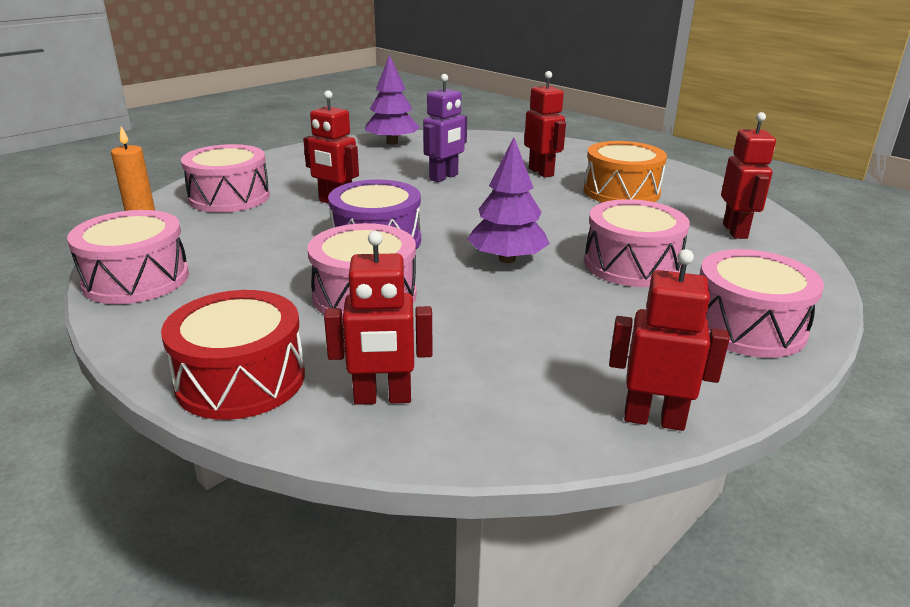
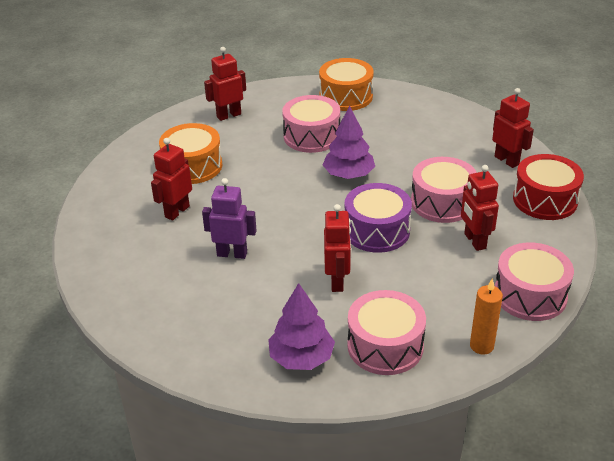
camera: 120 degrees left, 10 degrees up
(392, 142) = (157, 330): purple tree -> purple tree (301, 357)
(654, 419) = (441, 103): red robot -> red robot (474, 241)
(747, 326) = (346, 96): pink drum -> orange drum

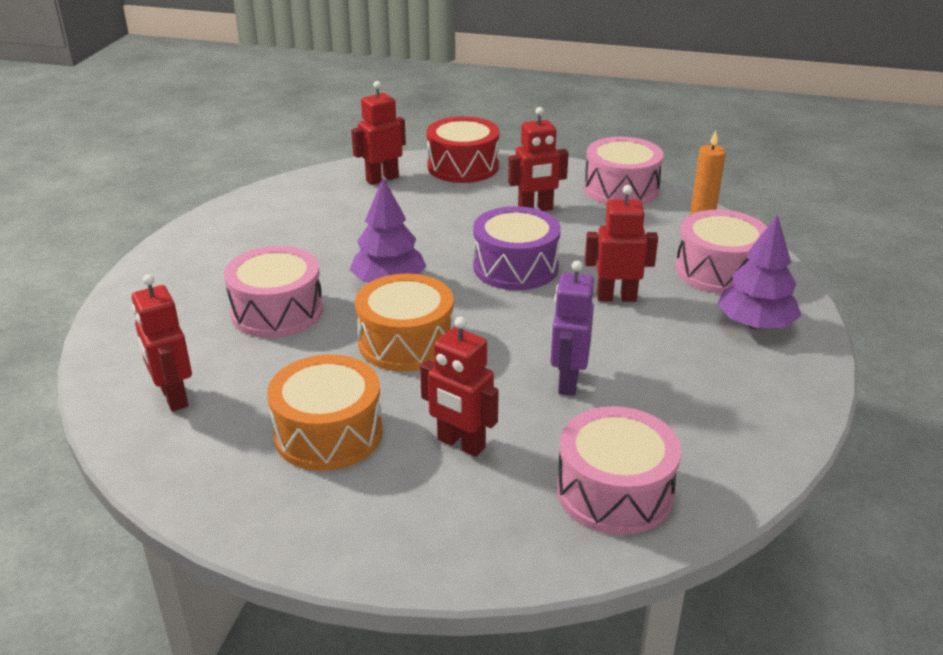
camera: 90 degrees left, 5 degrees down
(346, 96) = (173, 279): orange drum -> orange drum (406, 342)
(442, 202) = (461, 222): pink drum -> pink drum (614, 491)

